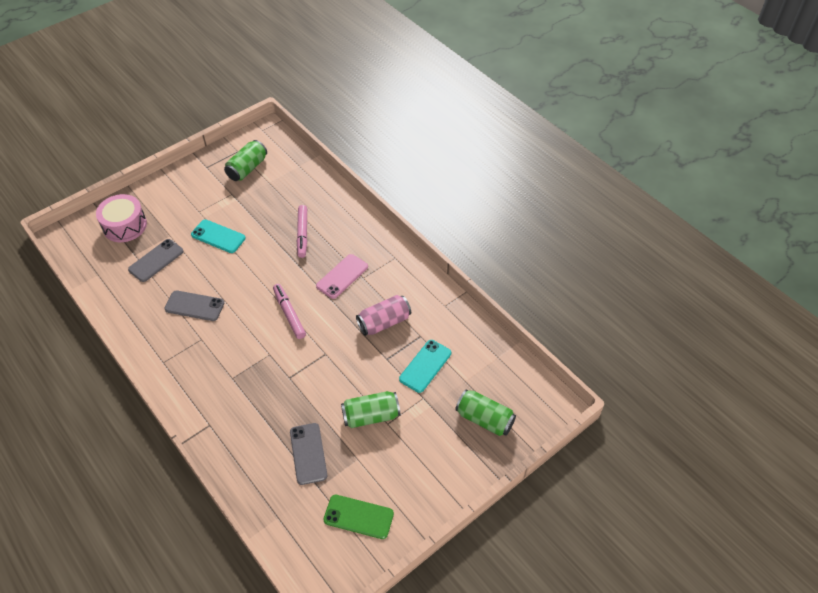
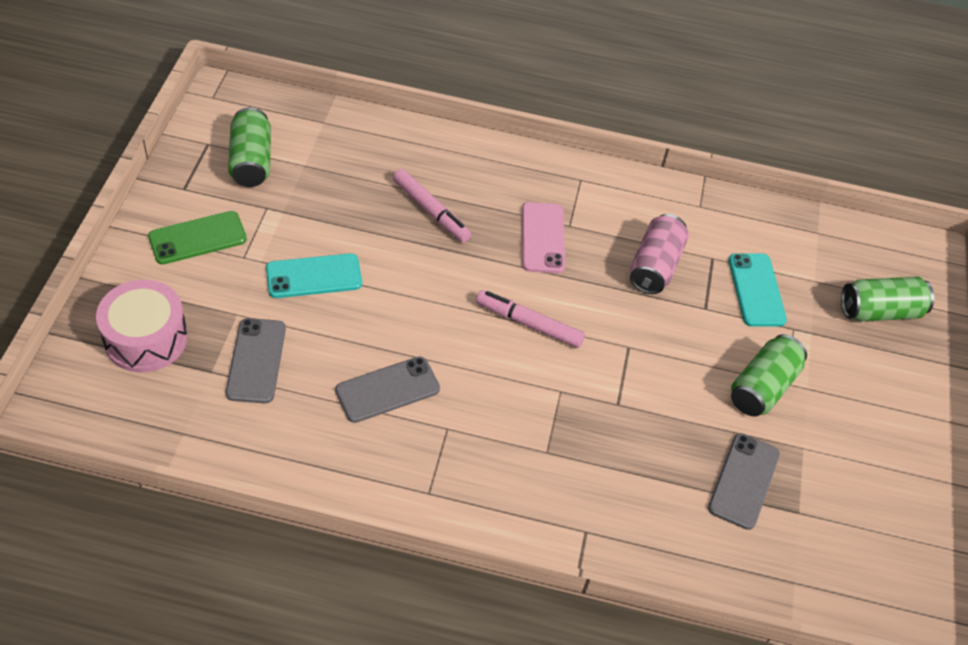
camera: 45 degrees left, 0 degrees up
(308, 453) = (743, 481): grey phone -> grey phone turned 75 degrees clockwise
(358, 517) = (877, 513): green phone -> green phone (197, 238)

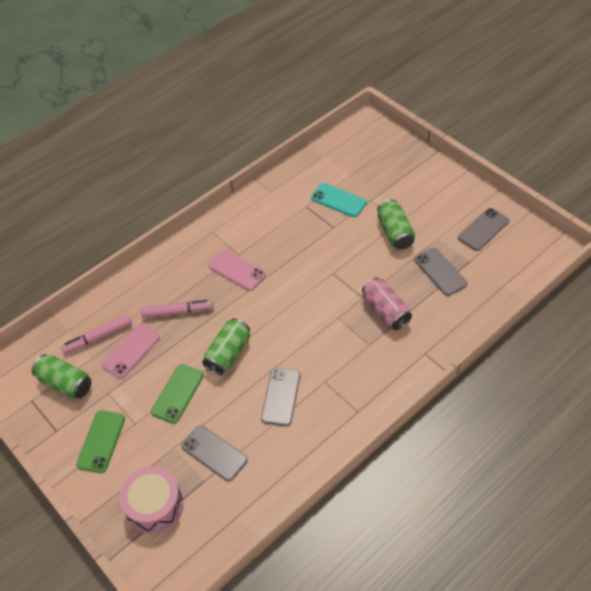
camera: 45 degrees left, 0 degrees up
(314, 276) = (177, 393): turquoise phone -> green phone
(339, 197) = (131, 351): none -> pink phone
(529, 324) = (287, 308): pink marker -> pink marker (98, 337)
(655, 266) = (292, 232): pink can -> pink can (385, 311)
(873, 502) = (483, 229): none -> grey phone
(880, 311) = (386, 161): green can -> green can (228, 353)

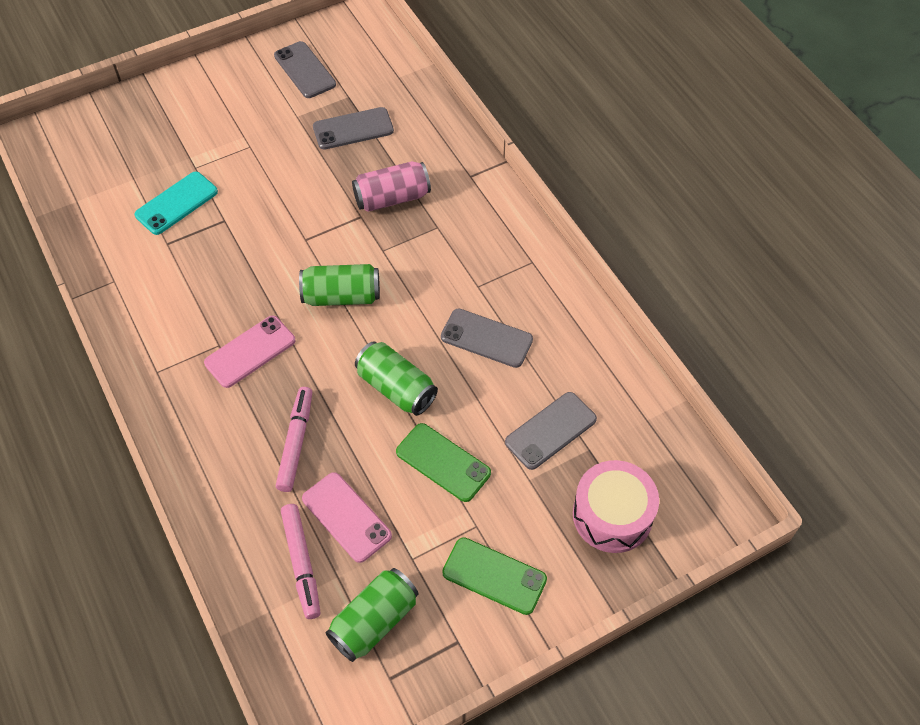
camera: 80 degrees left, 5 degrees up
(395, 232) = (267, 157): green can -> green can (341, 296)

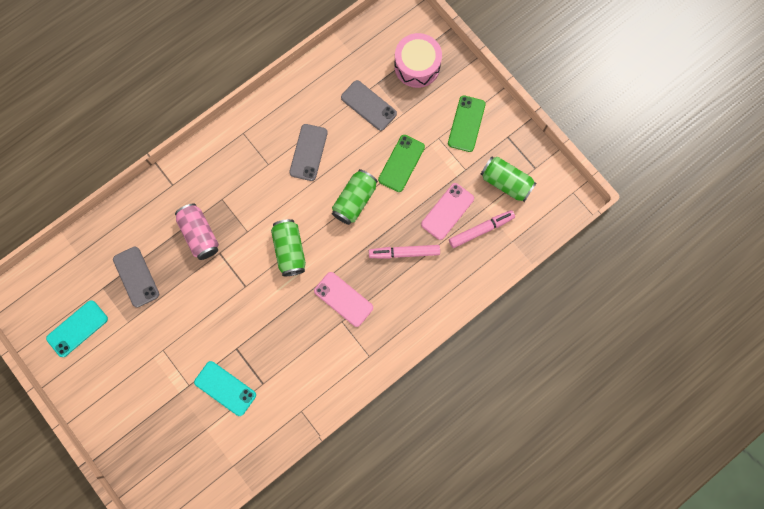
camera: 100 degrees left, 20 degrees up
(304, 70) = (77, 328): grey phone -> turquoise phone

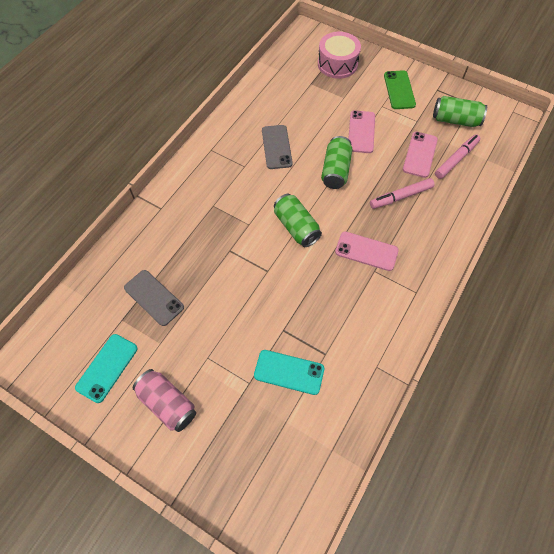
camera: 20 degrees left, 15 degrees down
(200, 234) = (204, 241): pink can -> pink can (167, 404)
(368, 105) = (312, 100): grey phone -> none
(401, 163) = (361, 132): green phone -> pink phone

